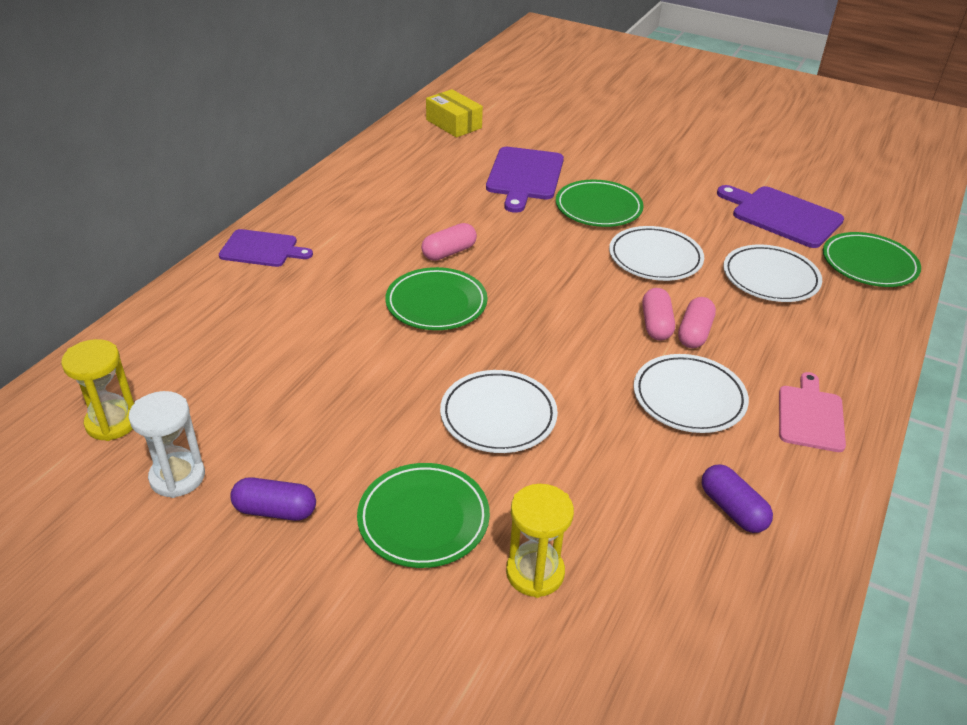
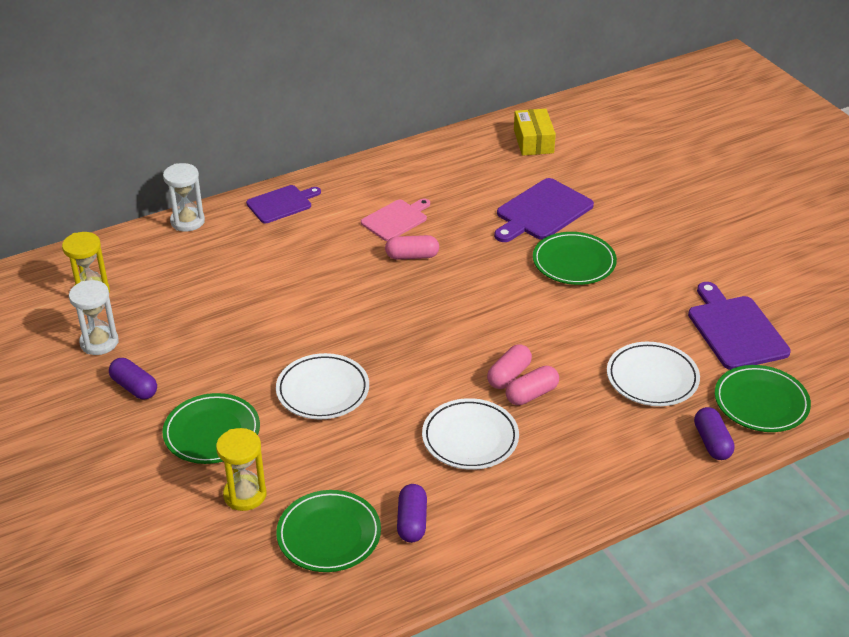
camera: 35 degrees right, 0 degrees up
(167, 302) = (187, 221): none -> white hourglass
(262, 249) = (281, 204): purple cutting board -> purple cutting board turned 75 degrees counterclockwise
(436, 303) = (362, 293): green plate -> green plate (329, 535)
(655, 258) = (572, 323): white plate -> none
(810, 416) = (547, 491): pink cutting board -> pink cutting board (396, 219)
(876, 311) = (712, 442): none -> purple capsule

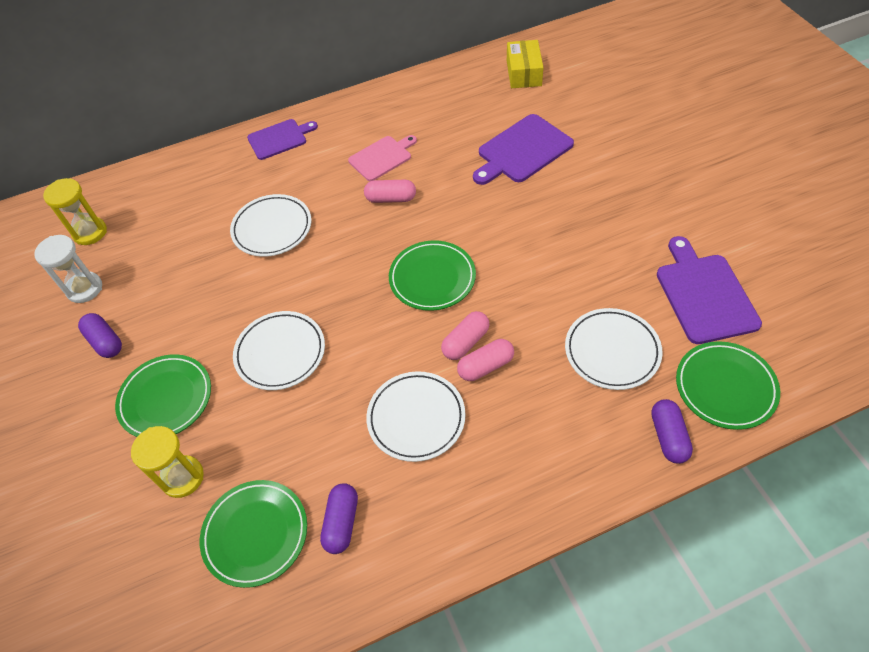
camera: 10 degrees right, 15 degrees up
(187, 221) = (191, 157): white hourglass -> none
(291, 284) = (272, 228): none -> white plate
(574, 262) = (547, 209): green plate -> green plate (432, 278)

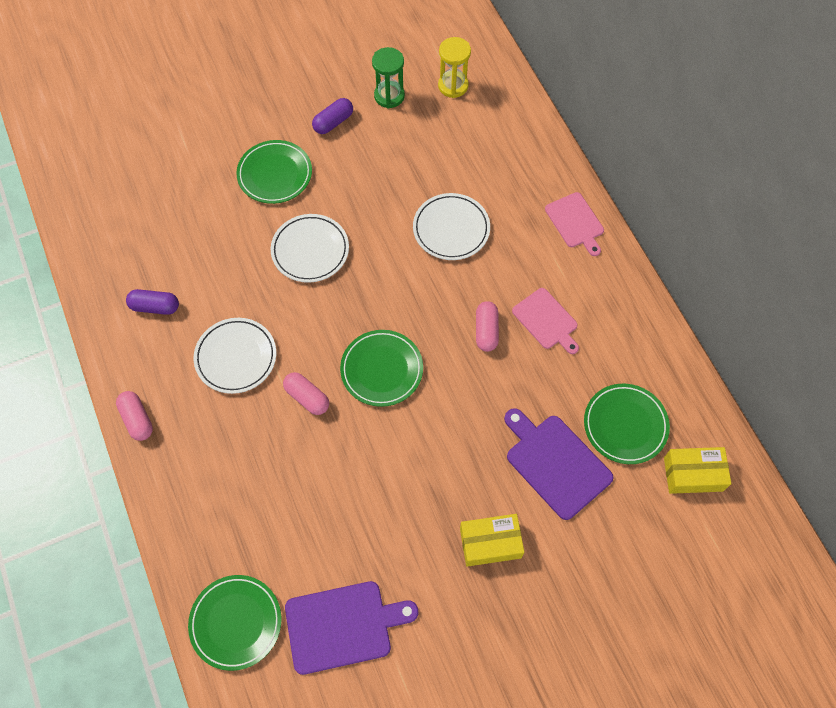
camera: 85 degrees right, 10 degrees up
(84, 289) = (389, 96): white hourglass -> green hourglass
(182, 477) = (206, 197): yellow hourglass -> none
(255, 534) = (155, 250): green plate -> green plate (625, 425)
(279, 139) = (575, 222): purple cutting board -> pink cutting board
(485, 366) = (280, 413): pink capsule -> pink capsule (137, 419)
(602, 191) = (490, 543): none -> yellow box
(612, 351) = (285, 525): white plate -> none
(668, 437) = (193, 561): purple capsule -> none

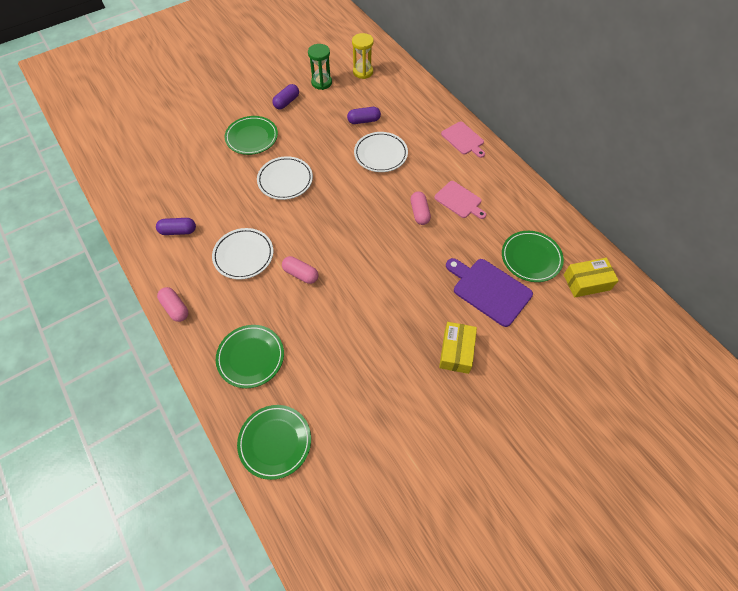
camera: 10 degrees left, 5 degrees down
(343, 626) = (359, 430): purple cutting board -> none
(382, 370) = (351, 248): green plate -> green plate (251, 357)
(438, 170) = (364, 121): none -> purple capsule
(490, 543) = (456, 351): yellow box -> yellow box turned 60 degrees counterclockwise

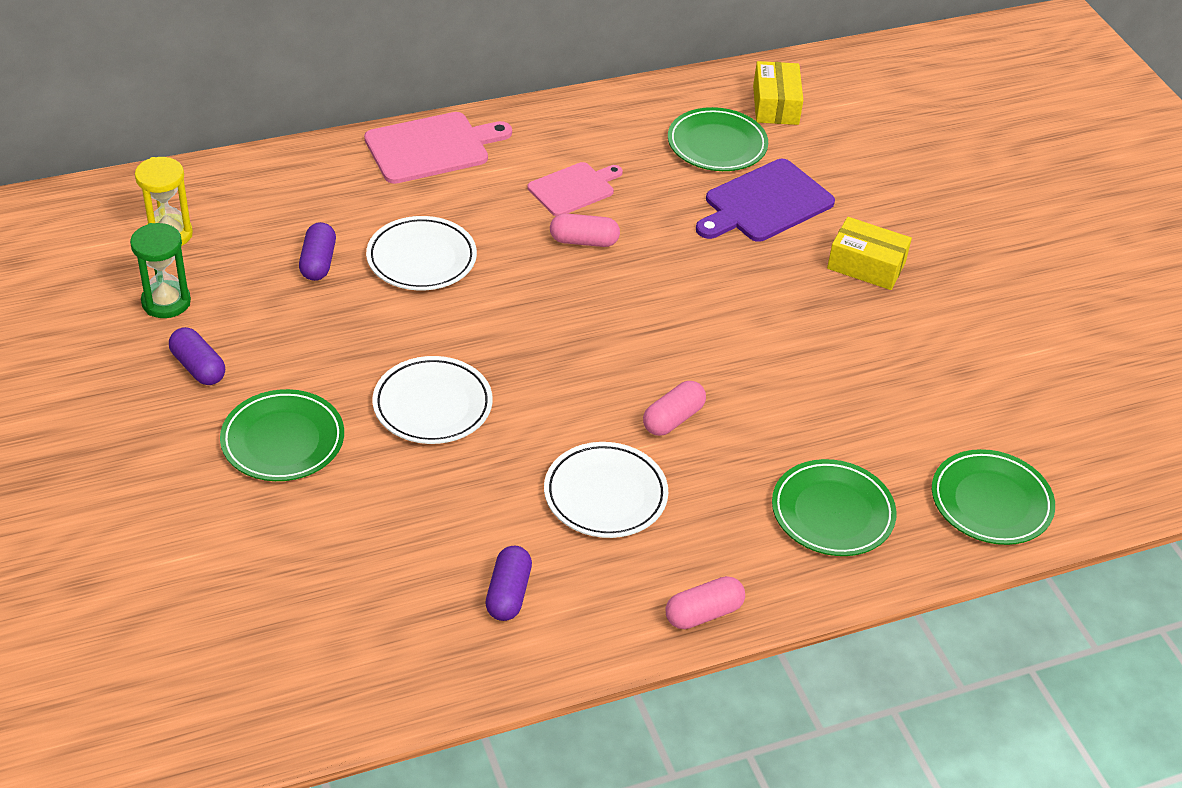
camera: 80 degrees left, 15 degrees down
(463, 139) = (432, 147): pink cutting board -> pink cutting board, size x1.50

